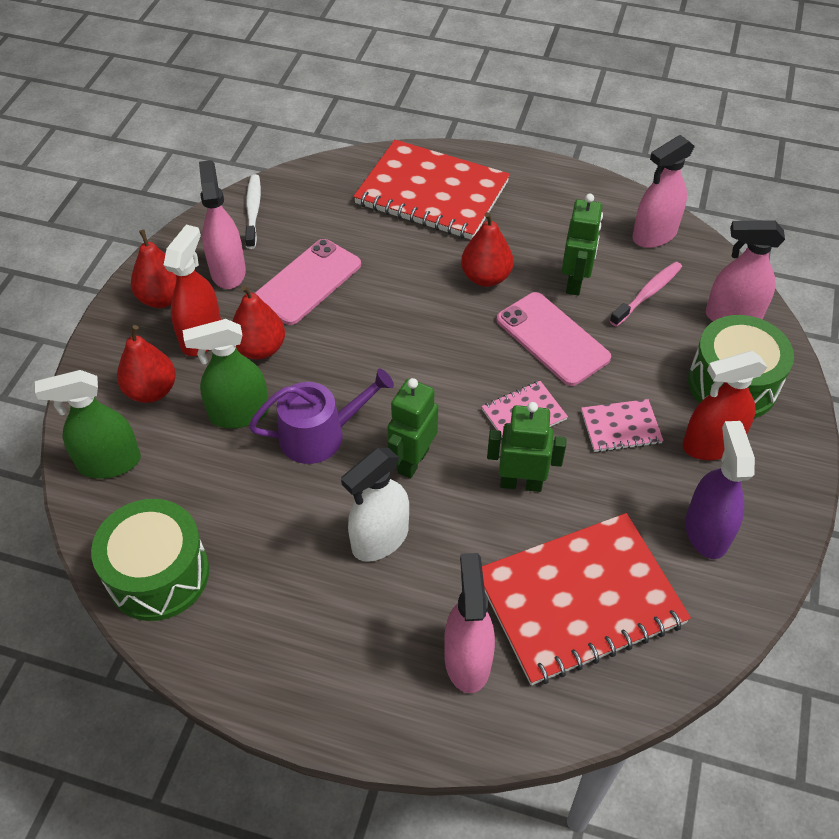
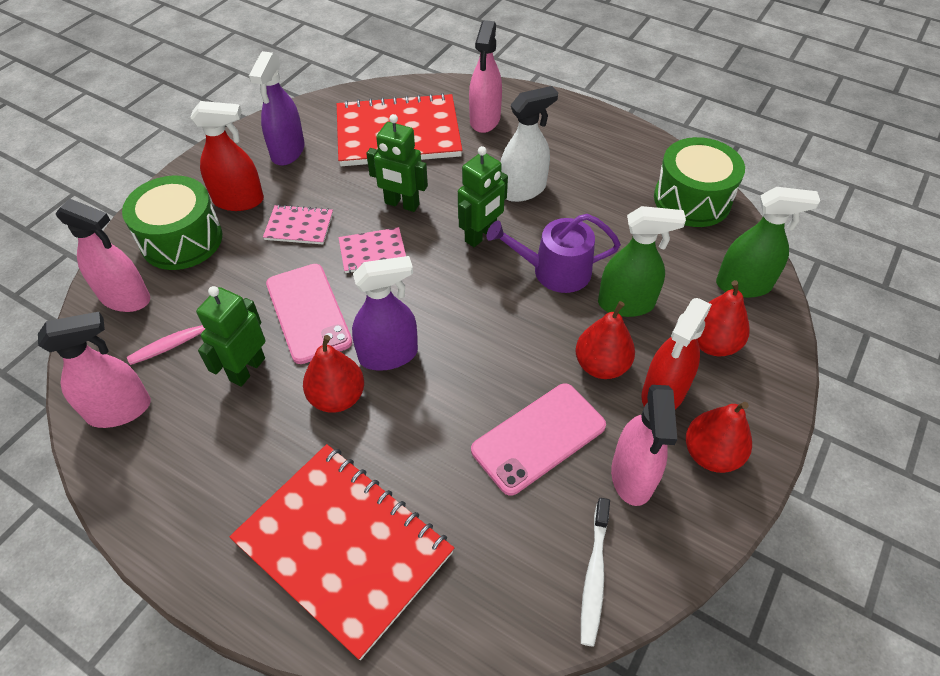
camera: 165 degrees left, 0 degrees up
(458, 318) = (388, 355): none -> purple spray bottle

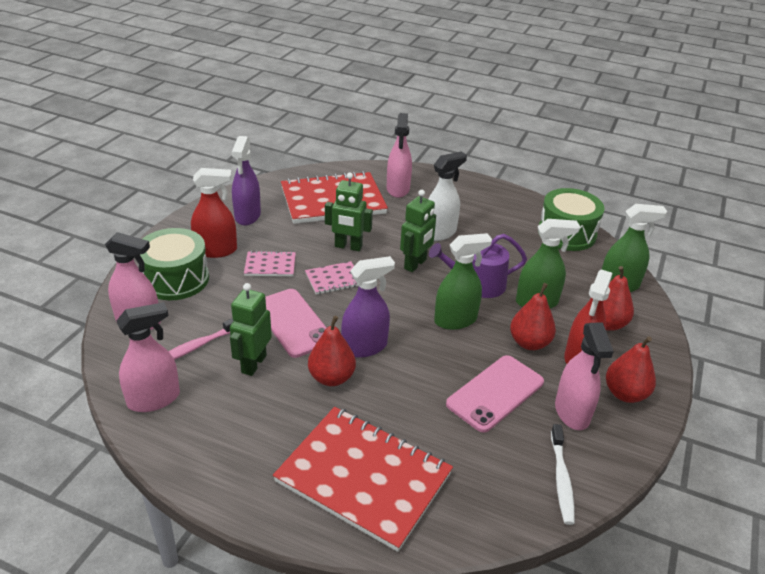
camera: 10 degrees left, 15 degrees down
(513, 323) = (455, 320): none -> green spray bottle

